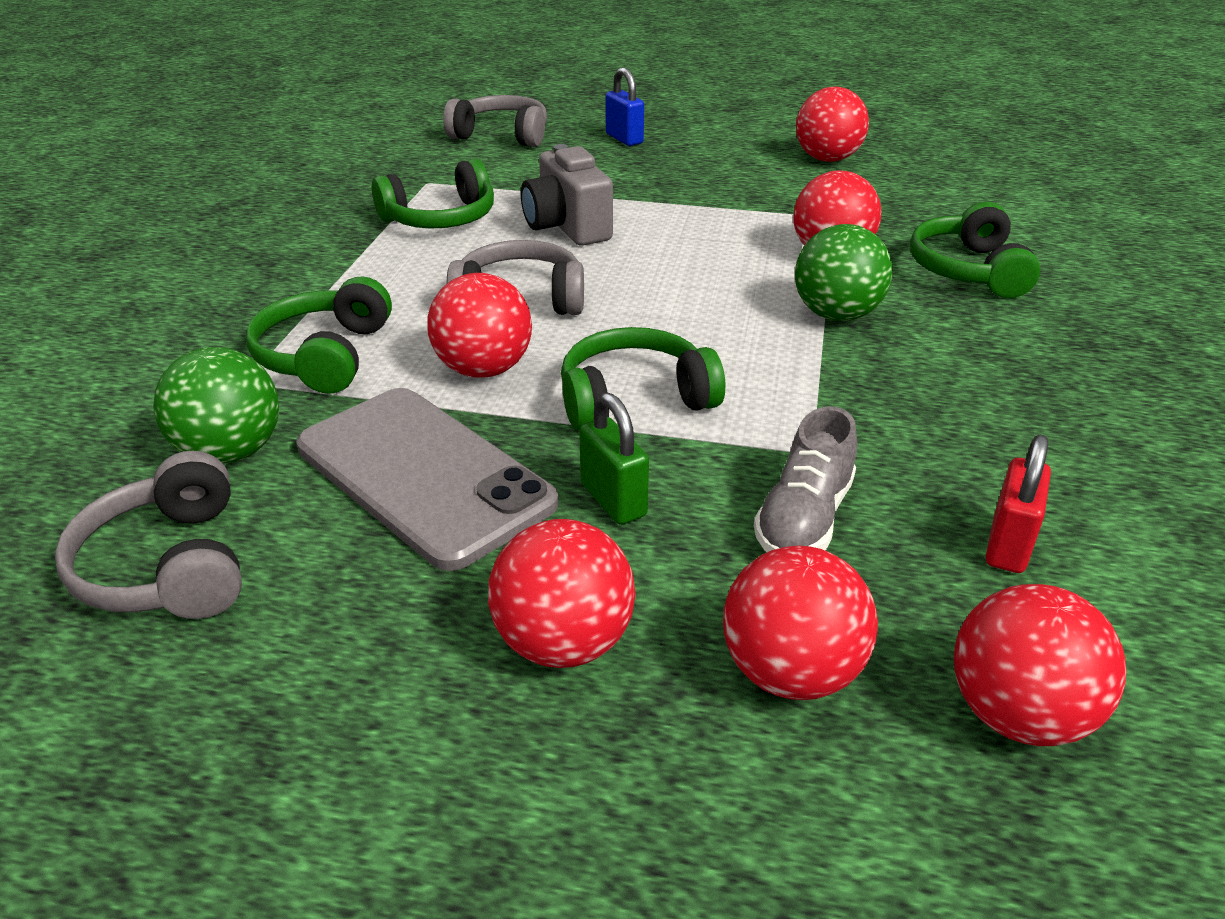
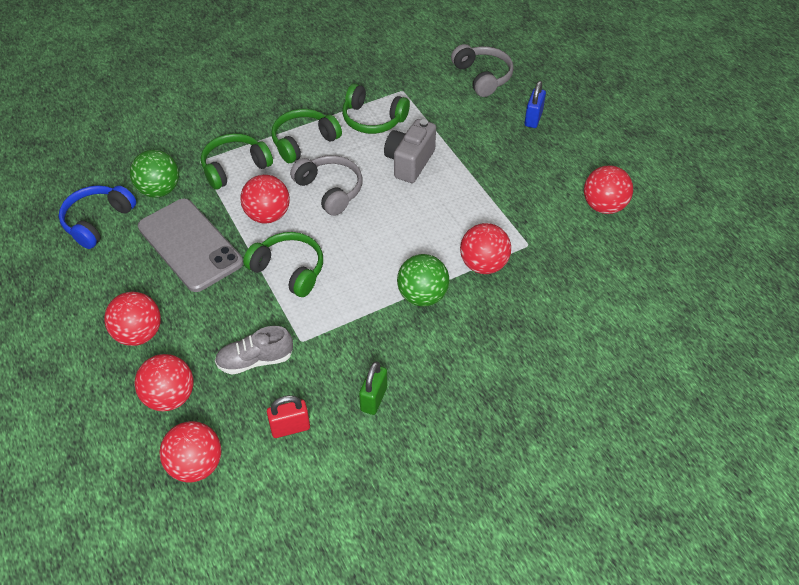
camera: 50 degrees right, 15 degrees up
(169, 566) = (98, 221): grey headphones -> blue headphones
(423, 475) = (190, 245): grey phone -> grey phone turned 45 degrees counterclockwise
(613, 500) = (219, 302): green padlock -> green padlock (374, 399)
(969, 270) = (523, 323): green headphones -> green headphones (304, 142)

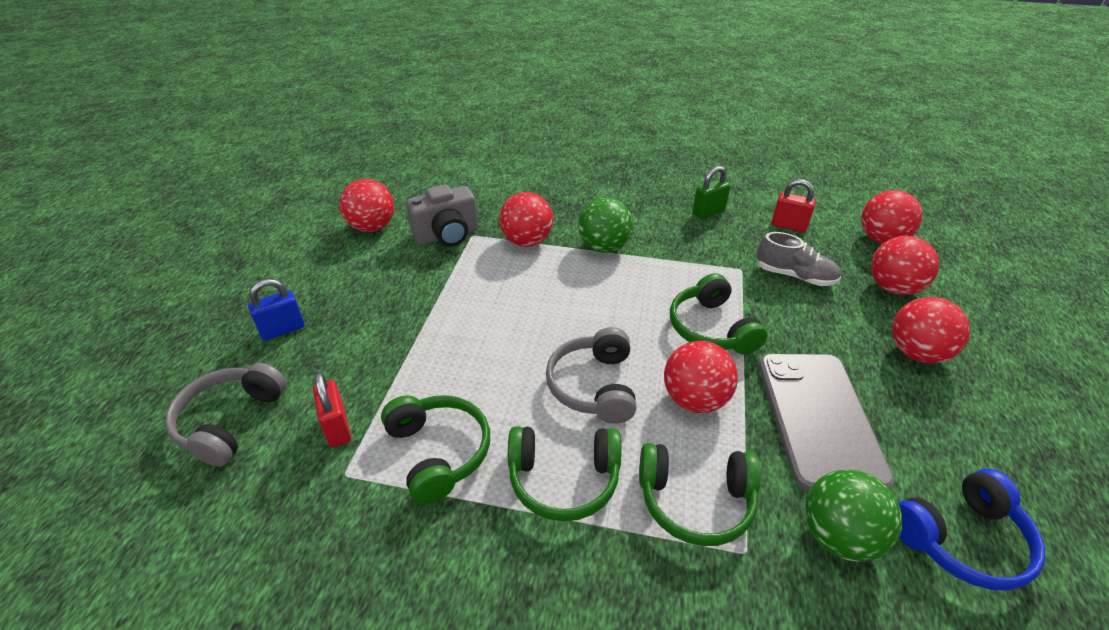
camera: 140 degrees left, 10 degrees down
(409, 162) = (471, 363): grey camera -> grey camera (447, 236)
(432, 101) = (337, 428): none -> red padlock

